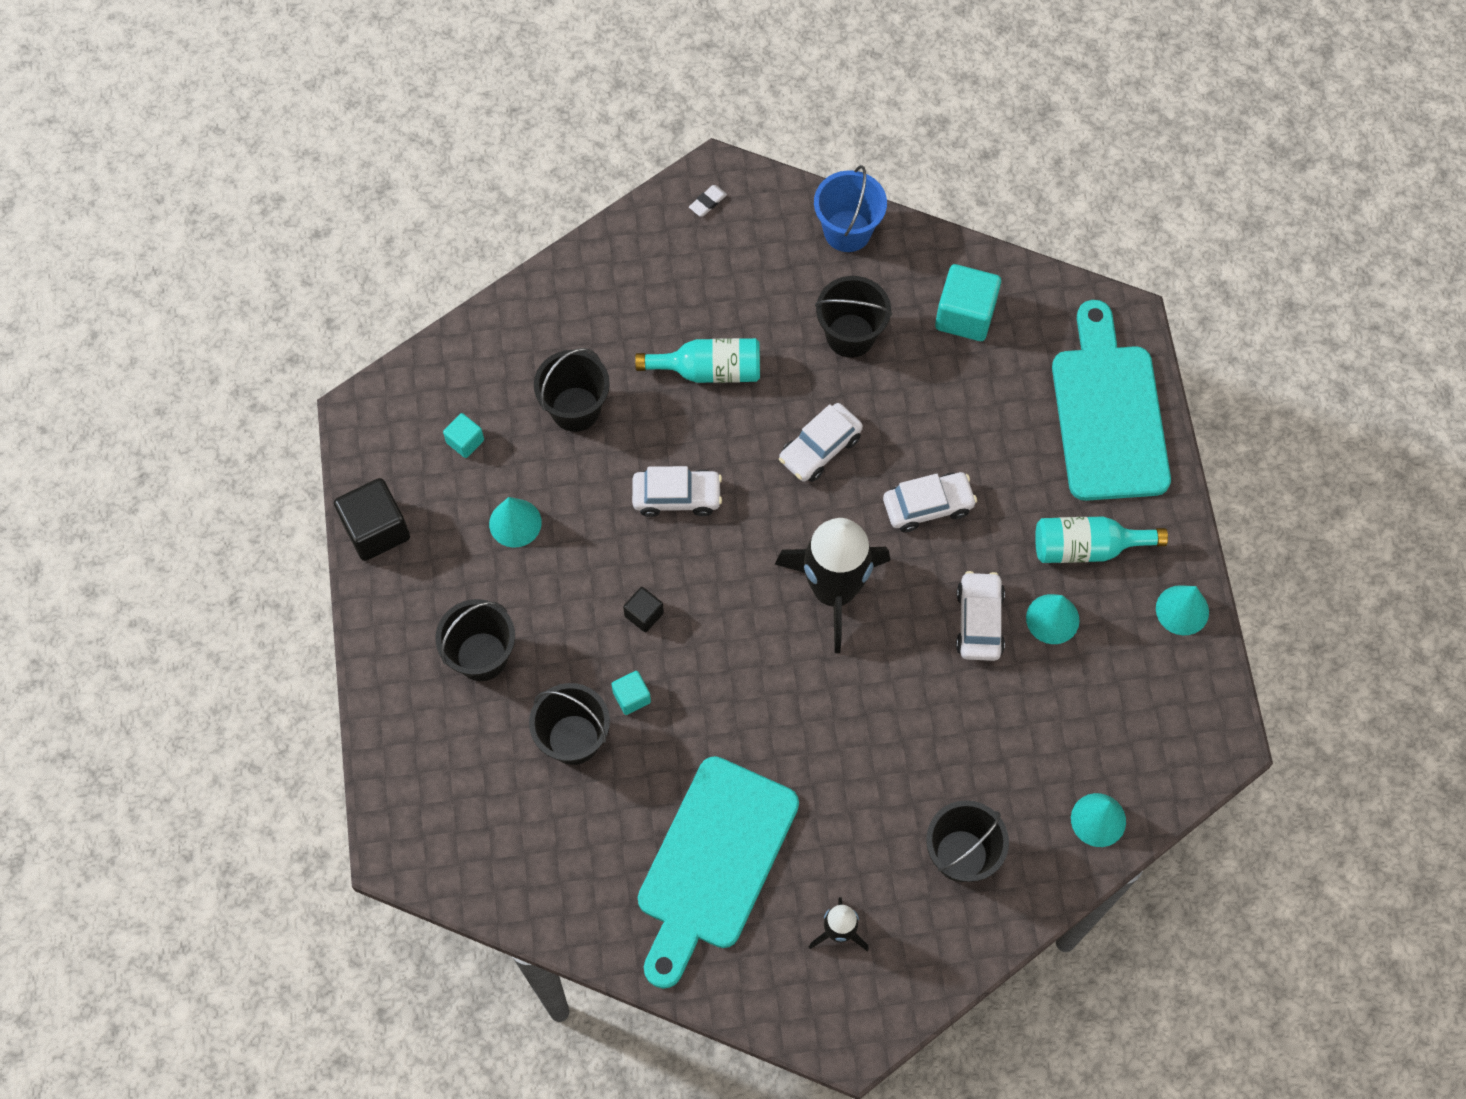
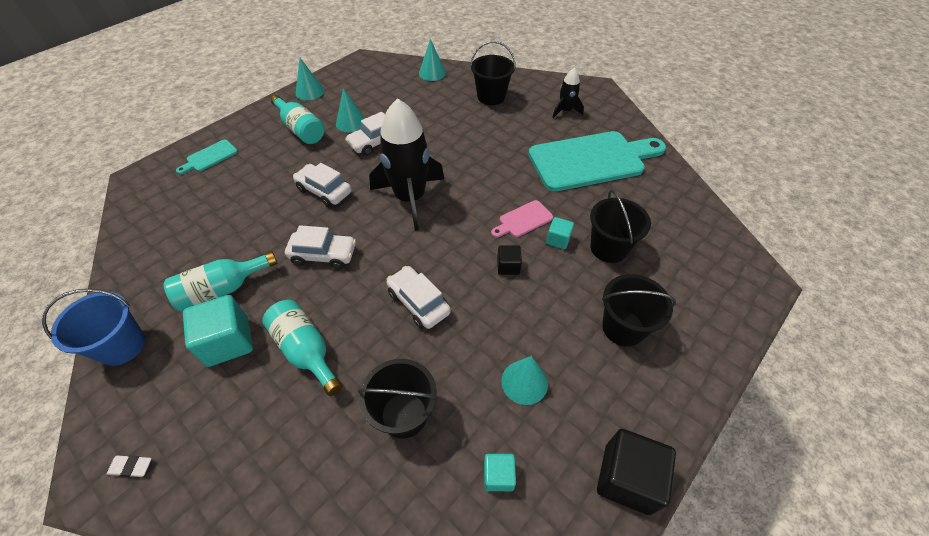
camera: 130 degrees left, 15 degrees down
(691, 686) = (523, 220): none -> pink cutting board
(850, 336) = (222, 289): black bucket -> turquoise bottle
(965, 315) = (171, 244): turquoise cube -> turquoise cube (228, 342)
(1108, 413) = (210, 157): turquoise cutting board -> turquoise cutting board, size x0.43

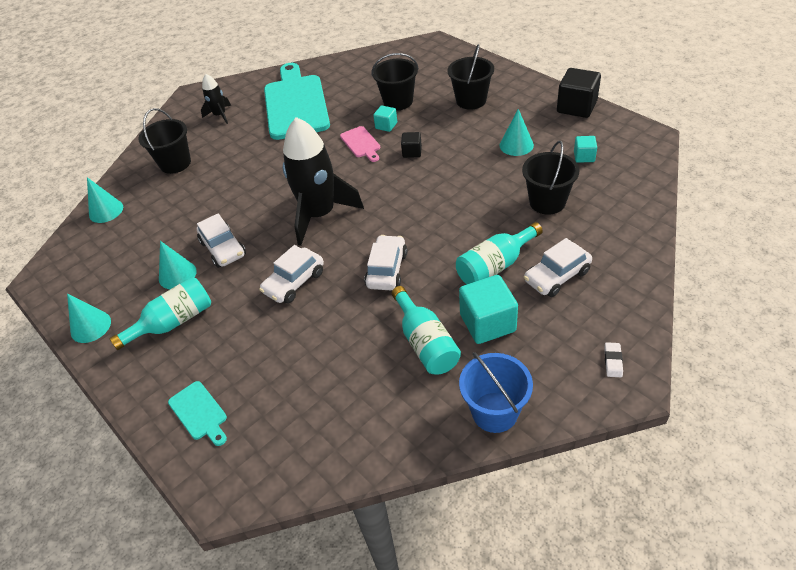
camera: 80 degrees left, 5 degrees down
(418, 302) = (446, 201): white car -> white car (556, 276)

